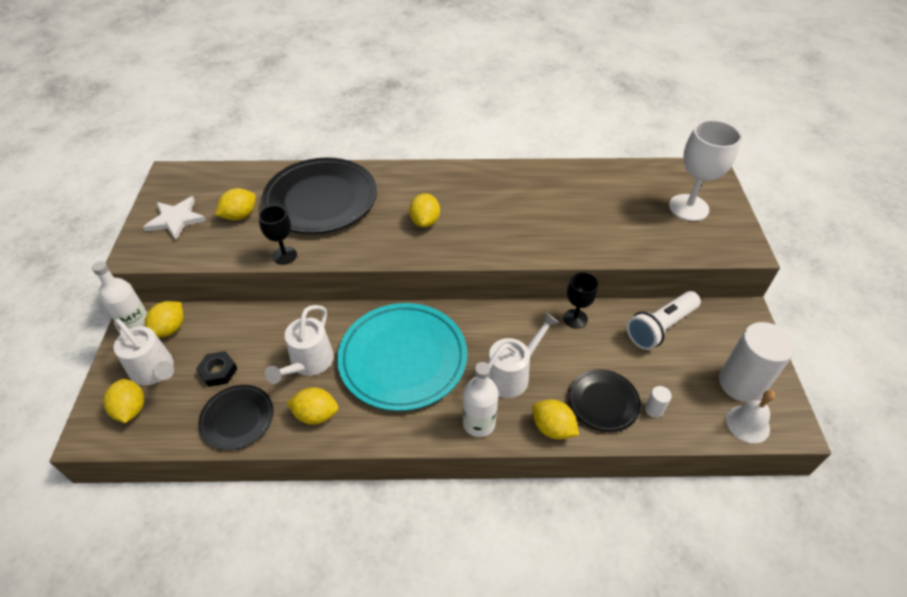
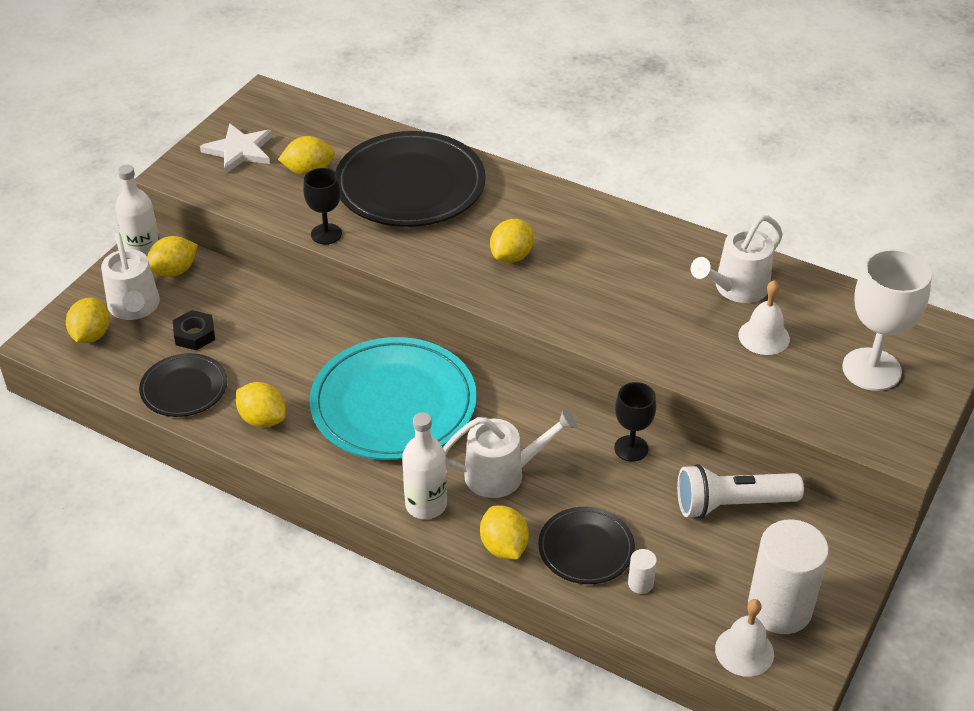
camera: 30 degrees right, 5 degrees down
(308, 364) = (289, 366): white watering can -> white watering can (735, 289)
(615, 212) = (764, 336): none -> white bell

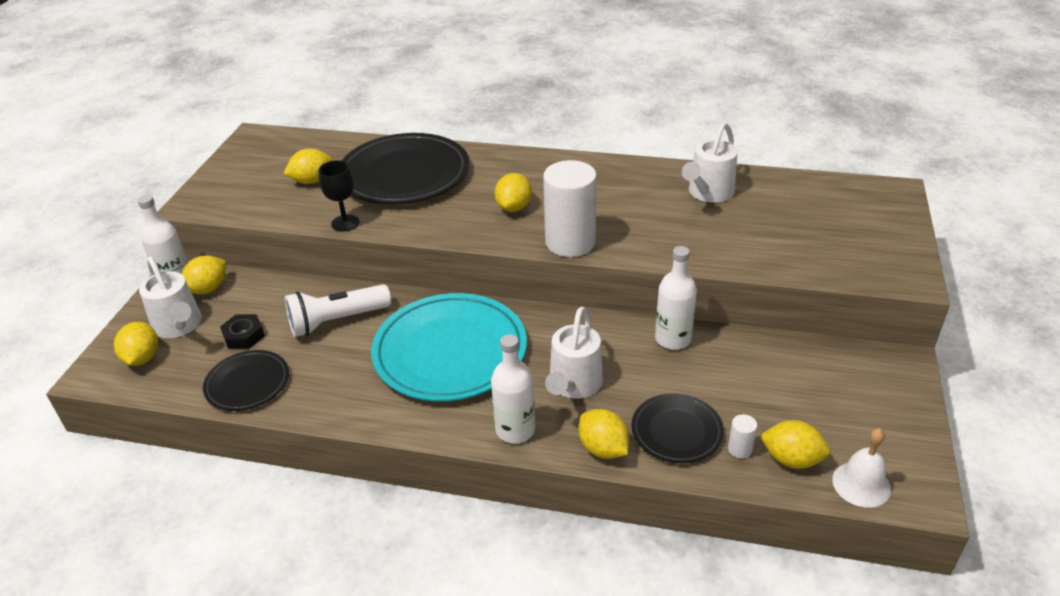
camera: 15 degrees left, 5 degrees down
(239, 151) = (244, 177): white star -> none
(262, 419) = (332, 392): yellow lemon -> yellow lemon (791, 459)
(503, 473) = (573, 386): white watering can -> white watering can turned 135 degrees clockwise
(631, 448) = (673, 339): black goblet -> white bottle
(732, 504) = (780, 363): white flashlight -> white flashlight (337, 321)
(764, 336) = (750, 222): white bell -> none
(779, 608) = (868, 438): white cylinder -> white cylinder (570, 242)
(871, 369) = (848, 227): white goblet -> none

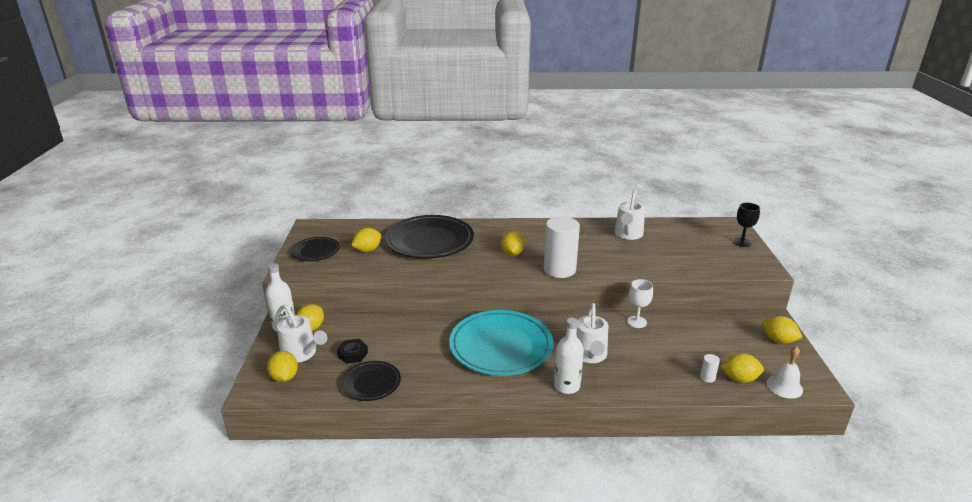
camera: 15 degrees left, 10 degrees down
(337, 321) = (414, 337): white flashlight -> none
(345, 223) = (405, 273): black goblet -> black goblet (741, 242)
(603, 449) = (627, 389): yellow lemon -> yellow lemon (778, 340)
(673, 339) = (636, 322): white bottle -> white goblet
(676, 431) = (665, 373): black plate -> black plate (315, 251)

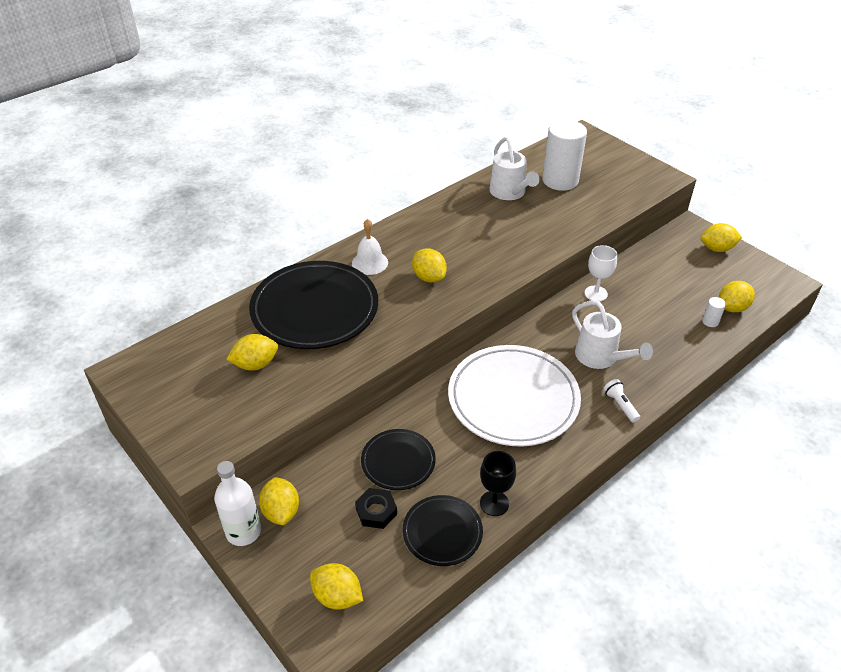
camera: 40 degrees left, 15 degrees up
(302, 354) = (317, 552): white watering can -> none
(315, 251) = (188, 405): black plate -> black plate (398, 461)
(367, 250) = (255, 364): yellow lemon -> yellow lemon turned 60 degrees clockwise
(501, 346) = (513, 399): turquoise plate -> white plate
(559, 269) = (500, 274): white cylinder -> white cylinder (560, 180)
(567, 386) = (620, 405): white bottle -> white flashlight
(741, 242) = (614, 154): black goblet -> black goblet (494, 503)
(784, 386) = (767, 295): white bell -> white bell (370, 263)

